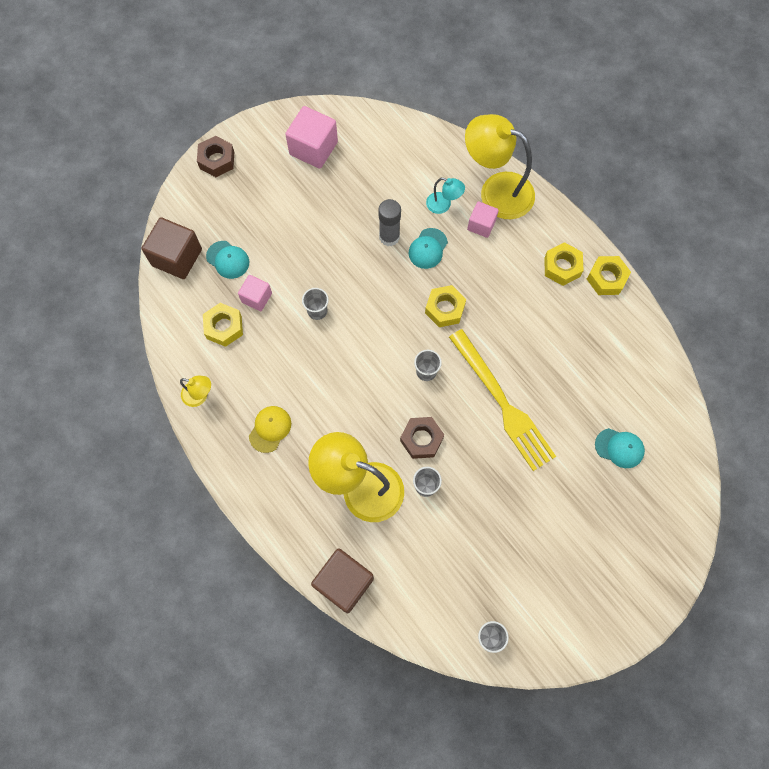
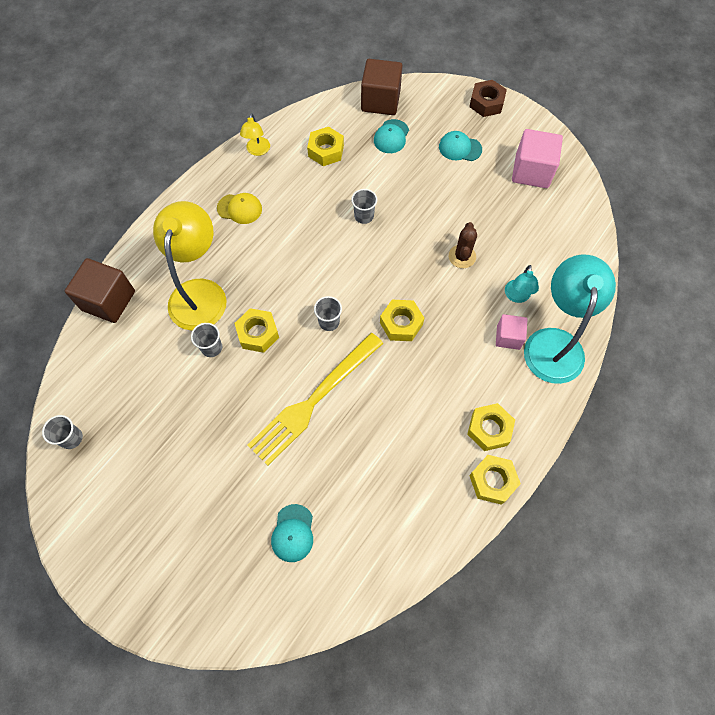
camera: 75 degrees right, 5 degrees down
(256, 298) = (361, 167): pink cube -> none
(389, 237) = (462, 256): grey glue stick -> brown cactus
(421, 439) = (258, 333): brown nut -> yellow nut
(428, 248) = (462, 293): turquoise cap -> turquoise cap (460, 148)
(496, 191) = (554, 343): yellow lamp -> turquoise lamp

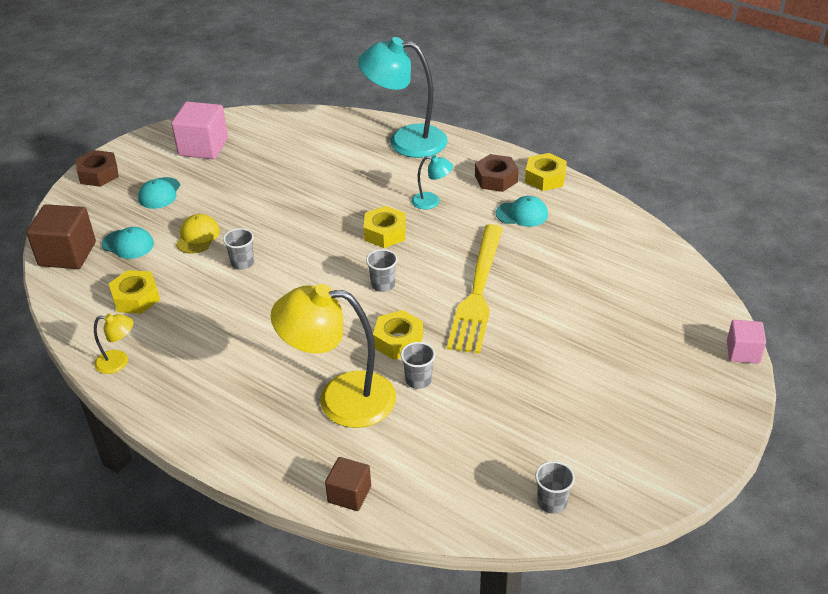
camera: 90 degrees left, 25 degrees down
(108, 301) = (349, 494): brown cube -> brown cube, size x0.59
(239, 209) = (213, 372): yellow cap -> yellow cap (197, 236)
(293, 533) = (622, 299): turquoise cap -> turquoise cap (522, 214)
(314, 400) = (478, 291): yellow fork -> yellow fork turned 60 degrees clockwise
(462, 256) = (305, 193): brown cactus -> none
(489, 429) = (496, 179): yellow nut -> brown nut
(508, 337) = (400, 166): pink cube -> pink cube (743, 352)
(517, 296) = (355, 160): turquoise lamp -> turquoise lamp (432, 201)

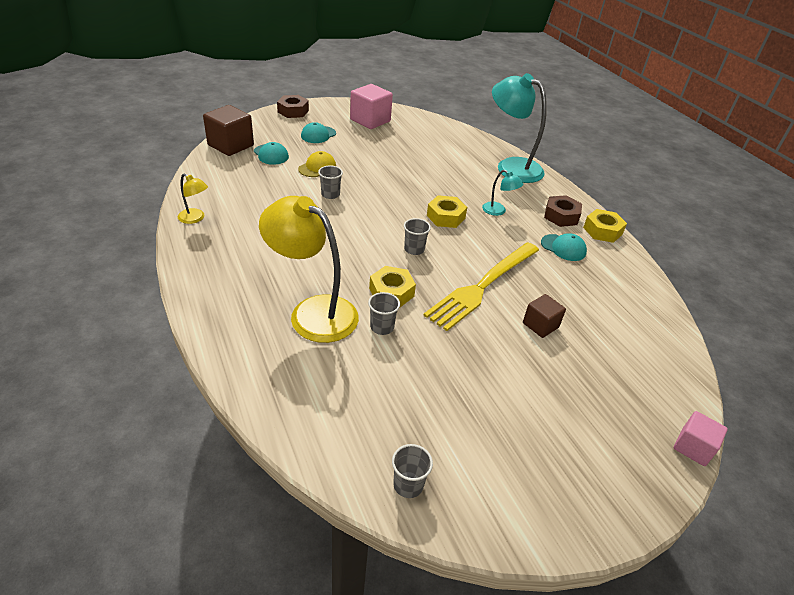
camera: 25 degrees right, 0 degrees up
(136, 298) = (244, 186): yellow nut -> none
(349, 494) = (254, 385): brown cube -> brown cube (540, 325)

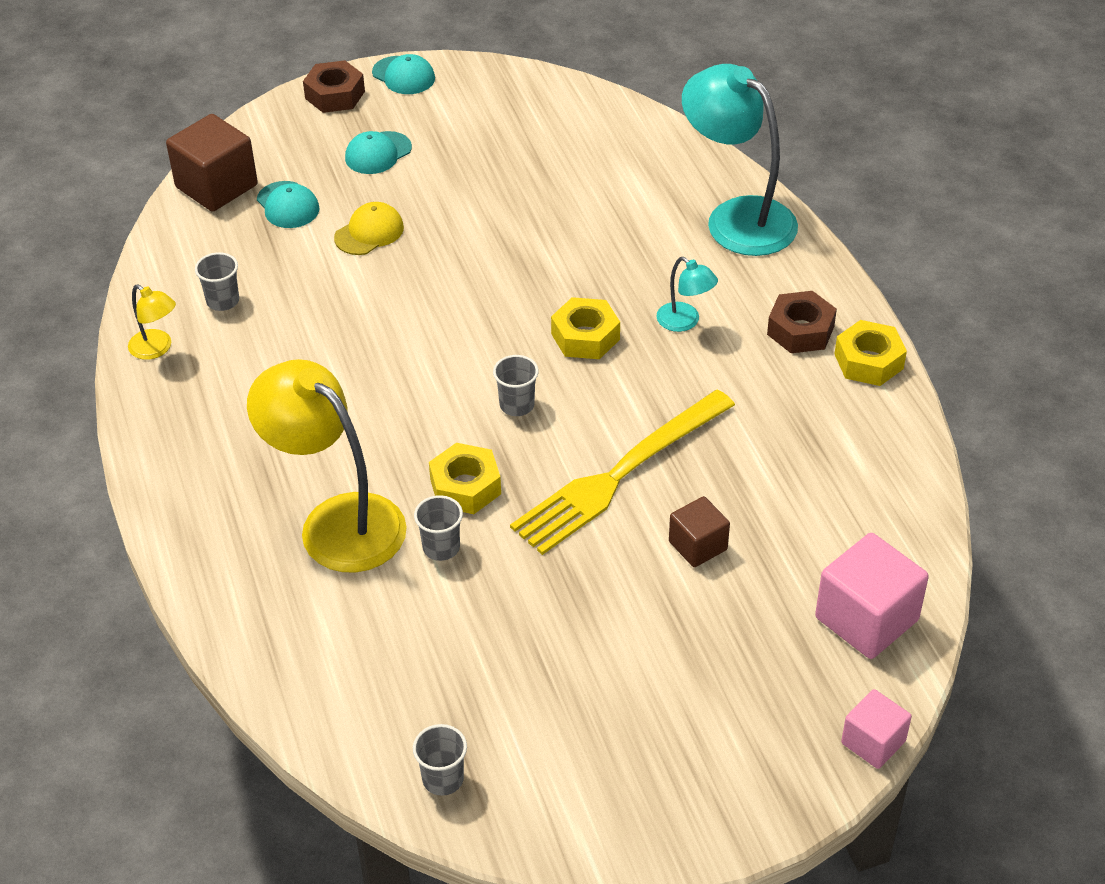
camera: 10 degrees right, 5 degrees up
(330, 194) = (387, 293): grey cup -> grey cup (223, 301)
(370, 120) = (482, 111): pink cube -> pink cube (866, 619)
(563, 248) = (783, 398): turquoise cap -> turquoise cap (403, 75)

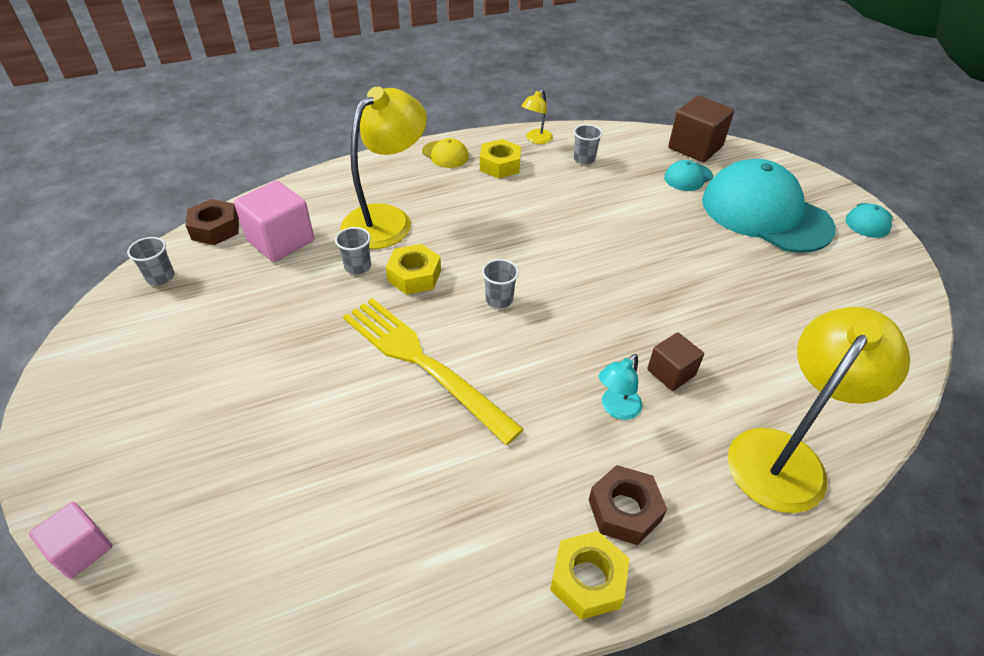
camera: 85 degrees right, 0 degrees up
(335, 95) = (822, 189): brown nut -> brown nut (215, 228)
(369, 232) = (672, 215): yellow cap -> yellow cap (445, 154)
(378, 153) = (765, 213): turquoise cap -> turquoise cap, size x2.36
(585, 337) = (583, 338): yellow nut -> yellow nut (500, 165)
(698, 545) = (338, 416): brown cube -> brown cube (671, 372)
(737, 217) = (785, 455): turquoise lamp -> yellow lamp
(866, 619) = (226, 553): pink cube -> pink cube (280, 241)

